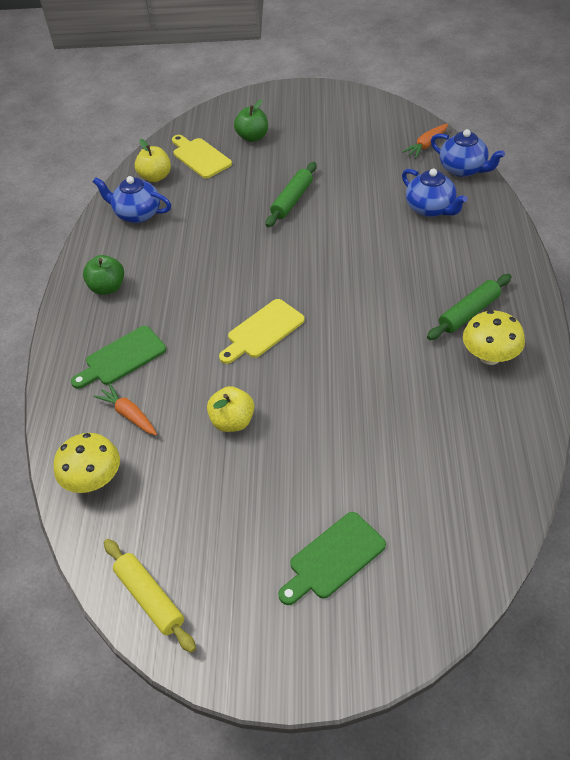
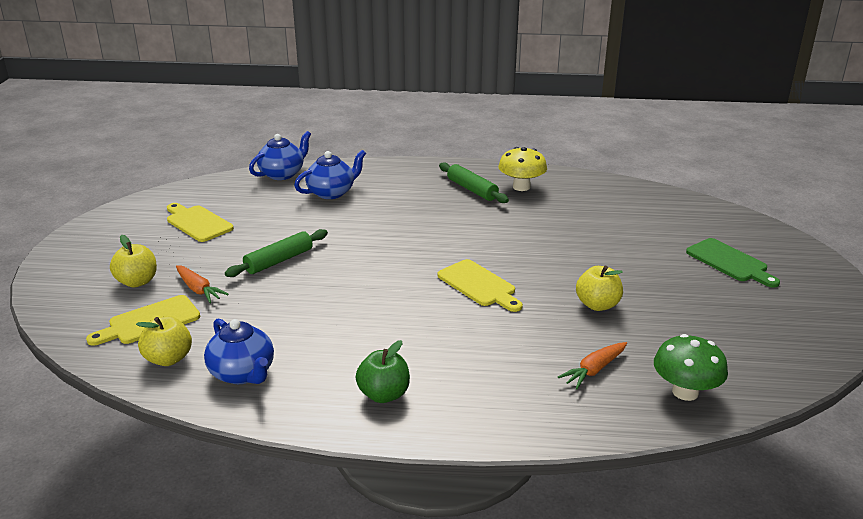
camera: 90 degrees left, 20 degrees down
(94, 480) = (685, 392): yellow mushroom -> green mushroom
(122, 358) = (509, 378): green cutting board -> none
(137, 214) = (243, 373): blue teapot -> blue teapot turned 60 degrees counterclockwise
(150, 598) = (804, 352): yellow rolling pin -> none
(252, 137) = (137, 282): green apple -> yellow apple
(292, 200) = (279, 261): green rolling pin -> green rolling pin turned 75 degrees counterclockwise
(350, 142) = (197, 223): none -> yellow cutting board
(426, 145) = (233, 186): orange carrot -> orange carrot (198, 289)

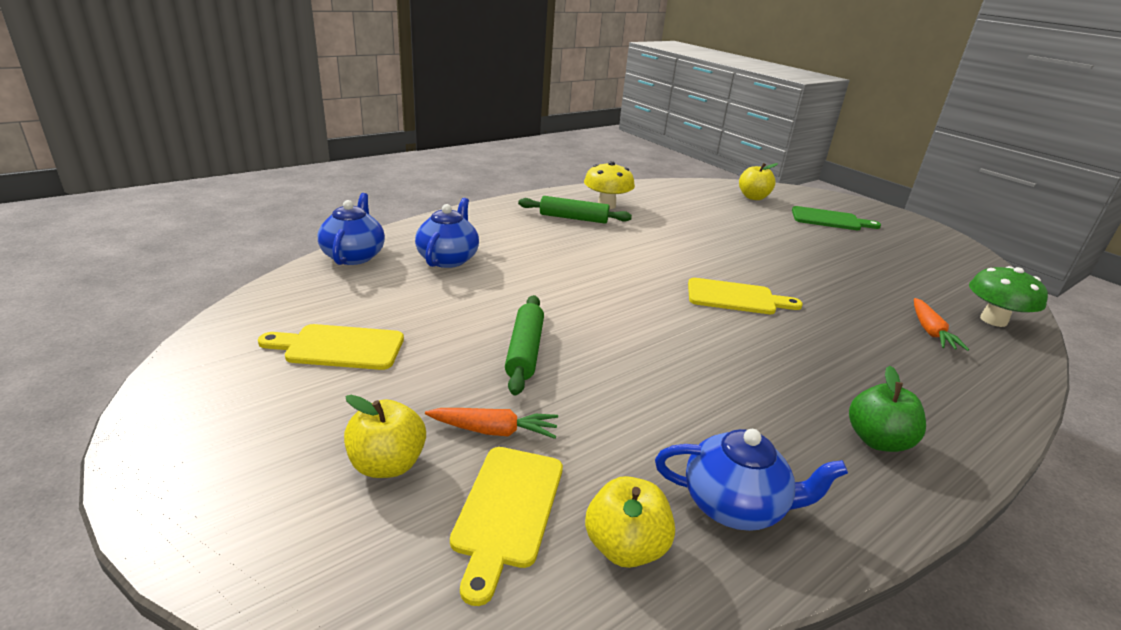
camera: 45 degrees left, 0 degrees up
(597, 305) = (832, 279): yellow apple -> yellow apple (753, 197)

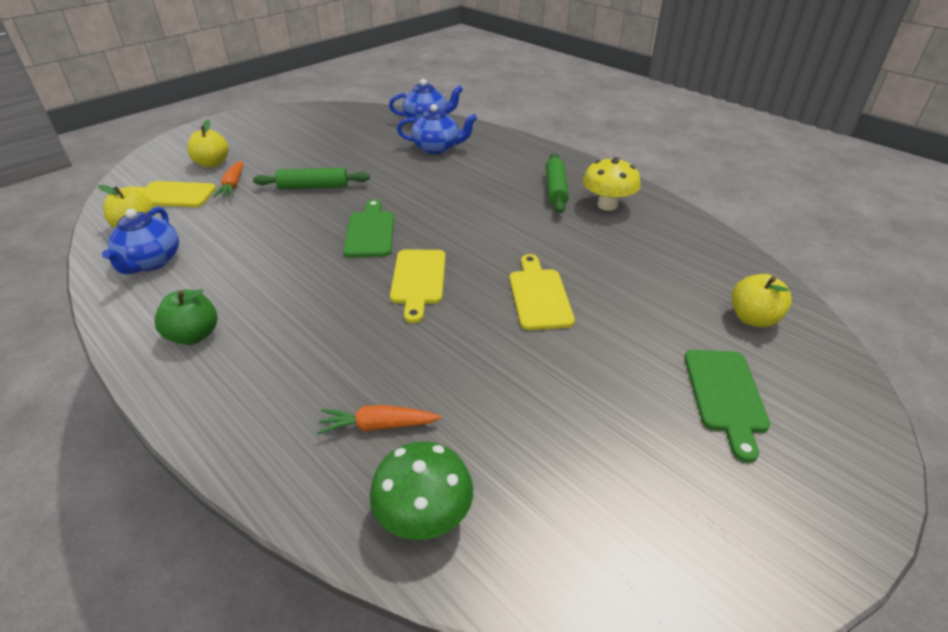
camera: 85 degrees right, 10 degrees up
(339, 347) = (313, 136): yellow cutting board -> yellow cutting board (539, 296)
(648, 316) = (370, 232): none -> green cutting board

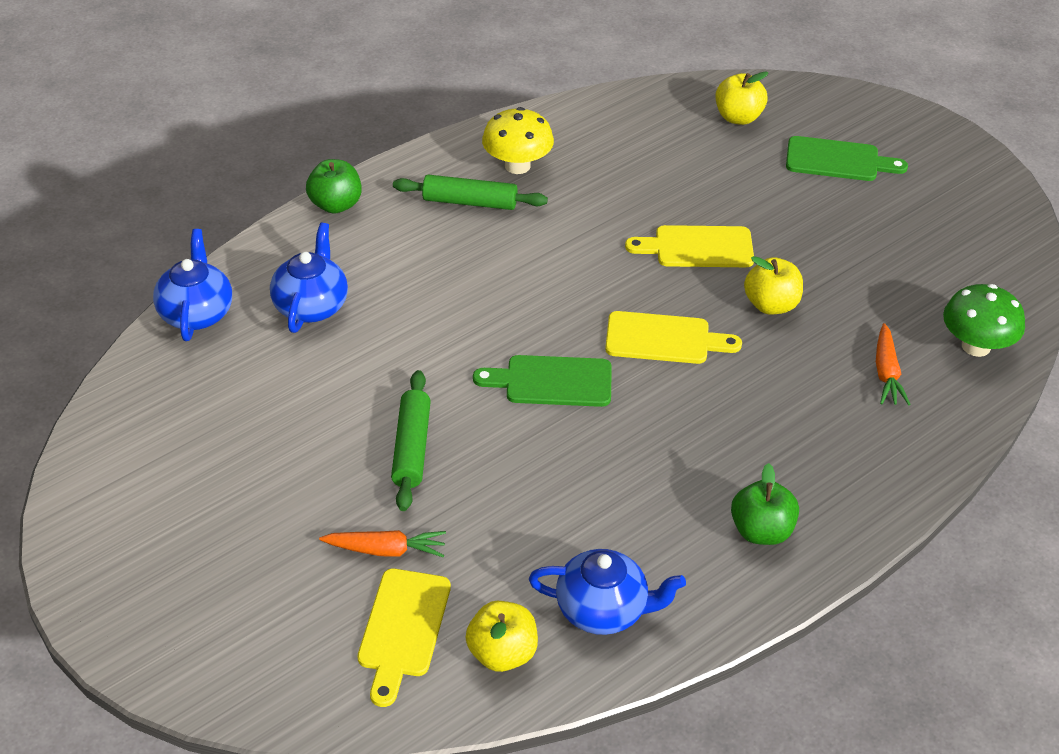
camera: 85 degrees left, 5 degrees up
(212, 163) = (293, 592): yellow apple -> yellow apple (771, 305)
(533, 147) = (336, 205): none -> green apple

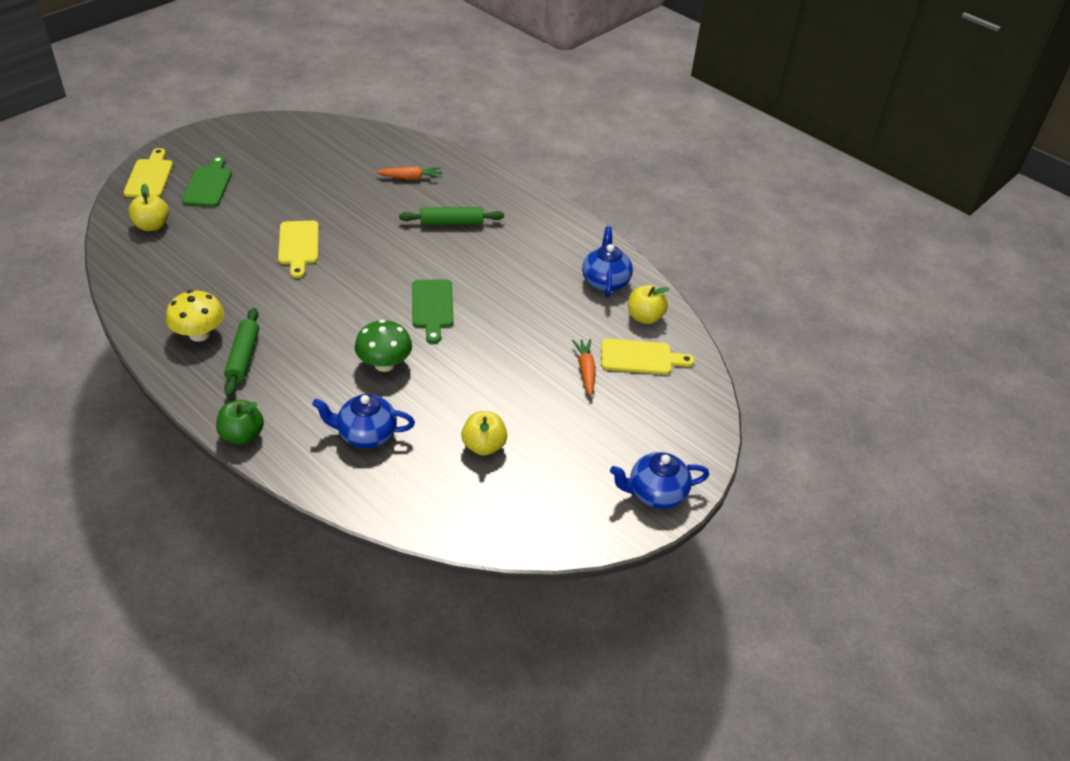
camera: 100 degrees left, 0 degrees up
(196, 313) = (378, 503): blue teapot -> blue teapot (655, 493)
(411, 448) = (500, 366): green rolling pin -> green rolling pin (452, 223)
(664, 339) = (389, 260): yellow cutting board -> yellow cutting board (150, 177)
(761, 531) = (537, 226): green apple -> none
(771, 305) = (354, 217): yellow apple -> yellow apple (484, 446)
(976, 346) = (385, 146): green mushroom -> green mushroom (384, 364)

